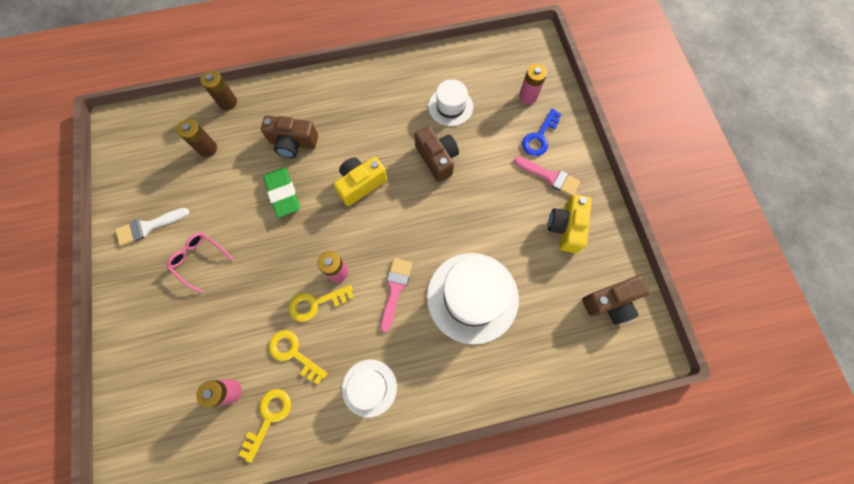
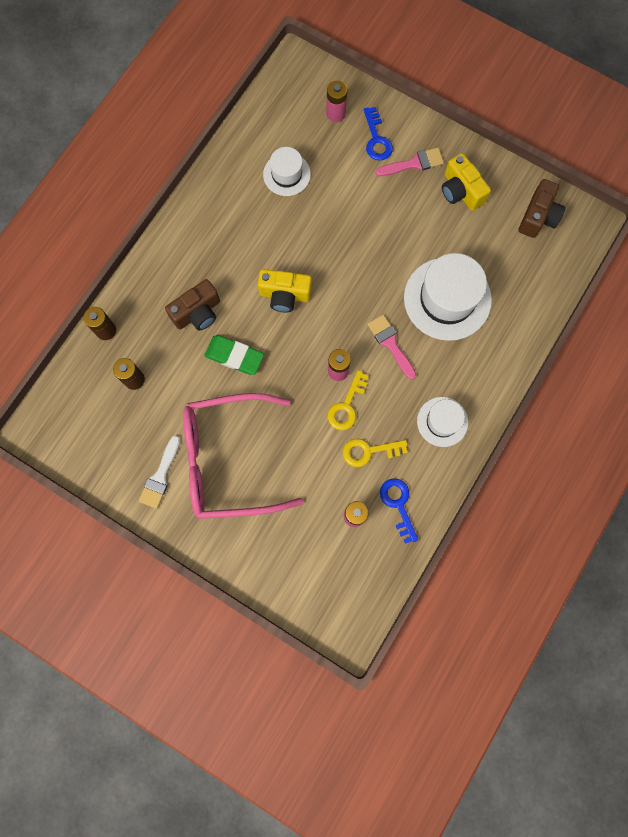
camera: 45 degrees left, 5 degrees up
(199, 260) = (228, 460): pink glasses -> pink glasses, size x2.40
(269, 418) = (398, 505): yellow key -> blue key
(361, 184) = (285, 295): yellow camera -> yellow camera turned 90 degrees counterclockwise
(437, 159) = (320, 224): brown camera -> none

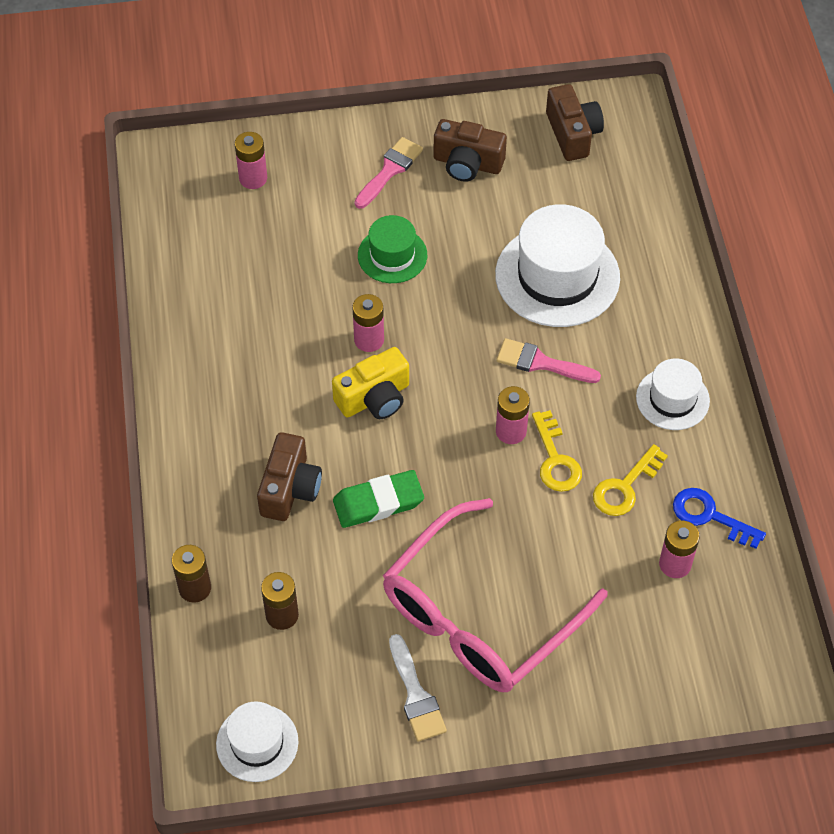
camera: 40 degrees left, 20 degrees down
(286, 174) = (256, 275): white hat -> white hat (257, 743)
(312, 258) = (369, 340): none -> pink battery
(369, 217) = (392, 255): none -> green hat
(376, 139) = (325, 174): blue key -> none
(460, 191) = (467, 163): yellow camera -> brown camera

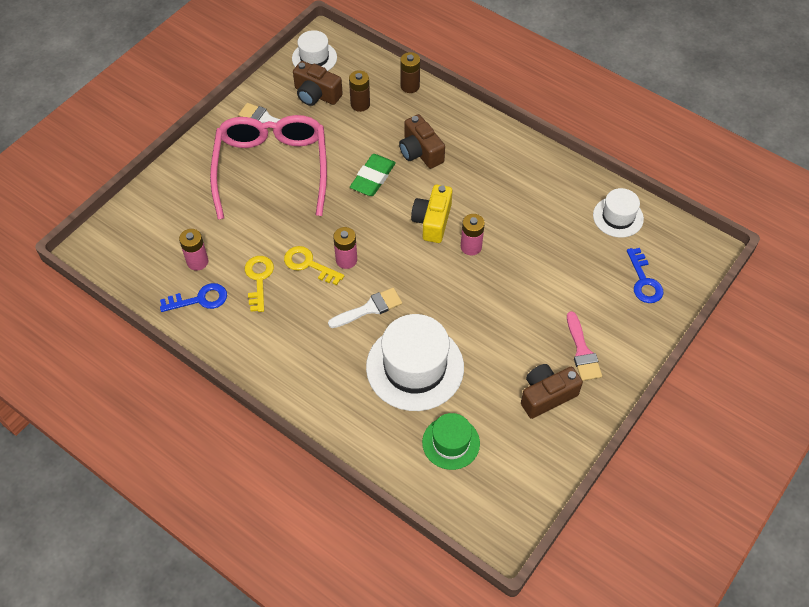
camera: 135 degrees right, 0 degrees up
(253, 178) = (644, 281): pink battery -> blue key
(392, 255) = (516, 301): green hat -> green hat (451, 443)
(541, 363) = (369, 308): pink brush -> white brush
(572, 134) = (511, 476): brown camera -> brown camera (316, 94)
(672, 399) = (277, 347): white hat -> white hat (618, 217)

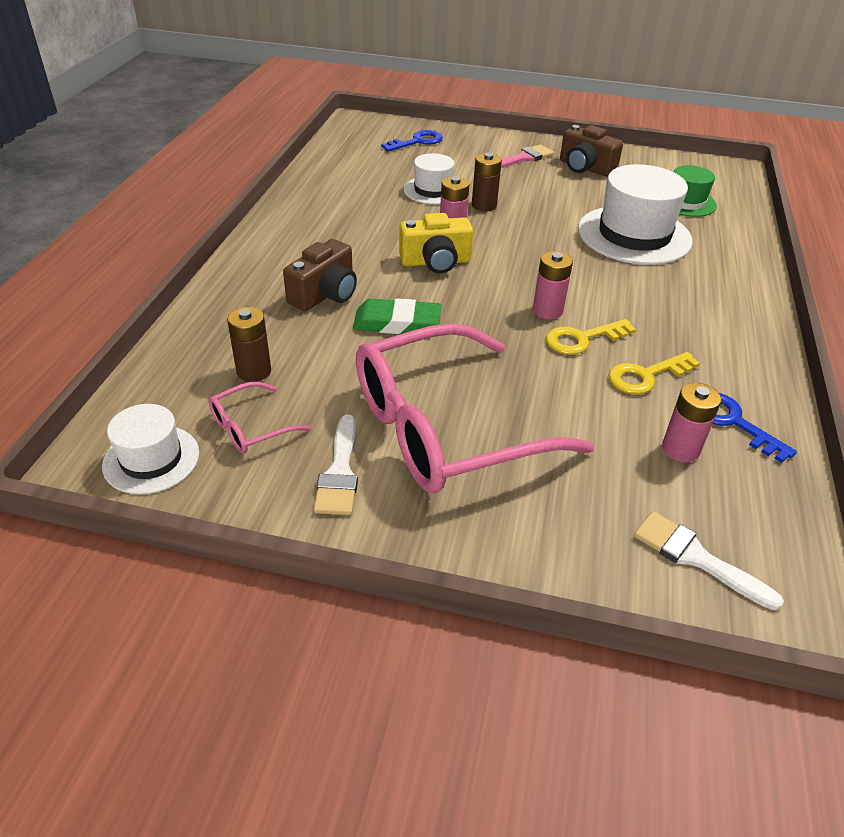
camera: 115 degrees left, 15 degrees down
(308, 264) = (582, 339): yellow key -> yellow key turned 60 degrees clockwise
(316, 94) = (250, 427): brown camera -> pink glasses
(369, 308) = (597, 278): white brush -> white brush (696, 558)
(410, 86) = (193, 331): brown battery -> brown battery (484, 205)
(618, 217) = (346, 160): white hat -> white hat (433, 190)

